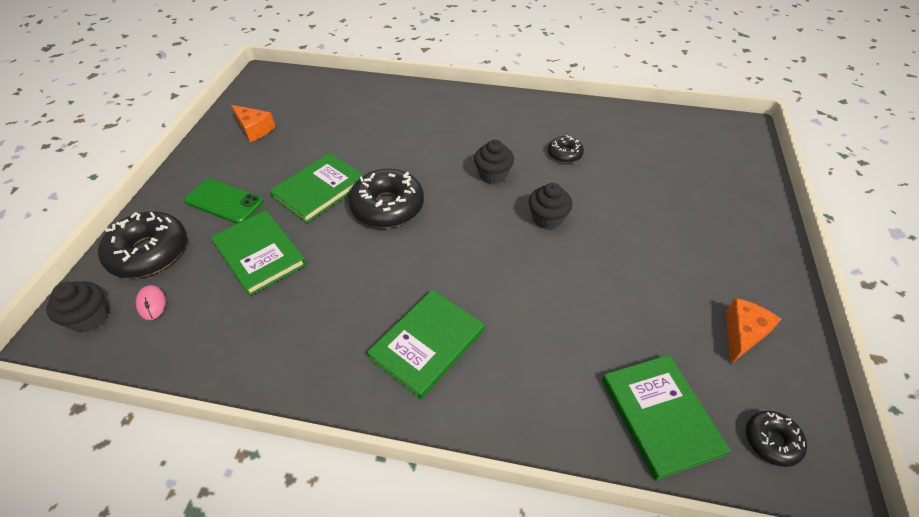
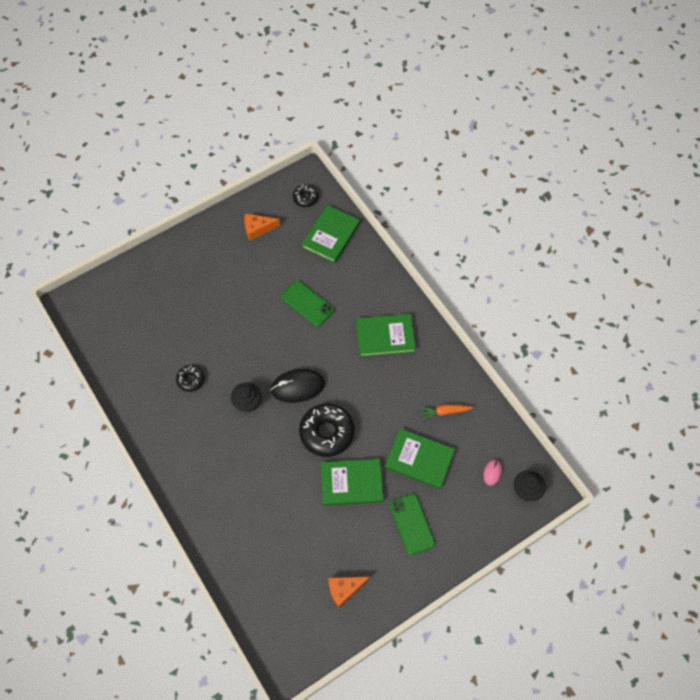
camera: 135 degrees left, 15 degrees up
(149, 252) = (476, 515): black donut -> none
(254, 129) = (345, 589): orange cheese -> orange cheese turned 105 degrees counterclockwise
(260, 254) = (419, 459): green book -> green book turned 75 degrees counterclockwise
(266, 320) = (444, 412): none -> orange carrot
(464, 219) = (297, 387): none -> black mouse
(547, 218) = (257, 348): black cupcake -> none
(562, 301) = (307, 303): none -> green phone

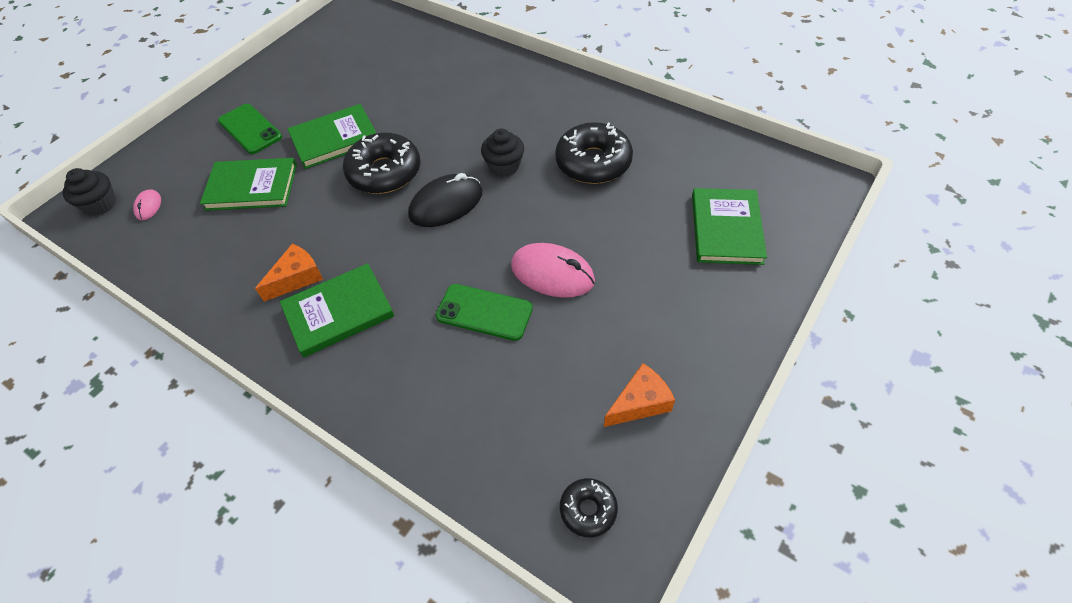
camera: 160 degrees right, 10 degrees down
(191, 380) = (593, 162): black donut -> black donut, size x1.90
(260, 311) = (552, 273): none -> pink mouse
(331, 235) = (498, 448): green book -> green book (726, 229)
(345, 589) = (314, 63): orange cheese -> orange cheese (297, 278)
(444, 412) = (224, 248): orange carrot -> none

